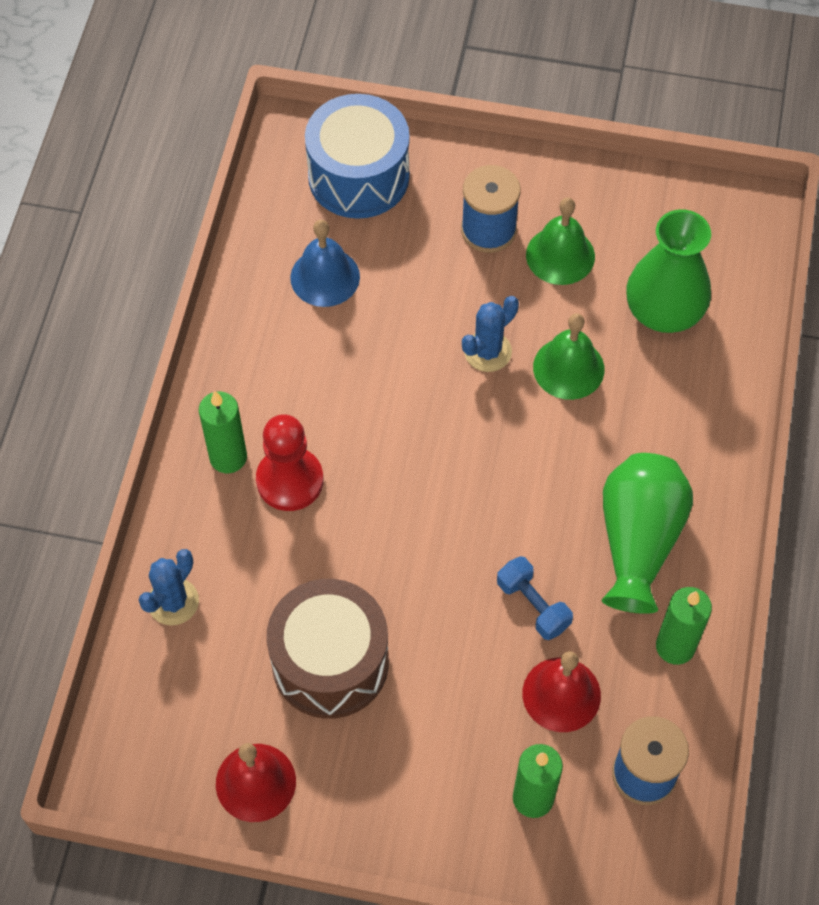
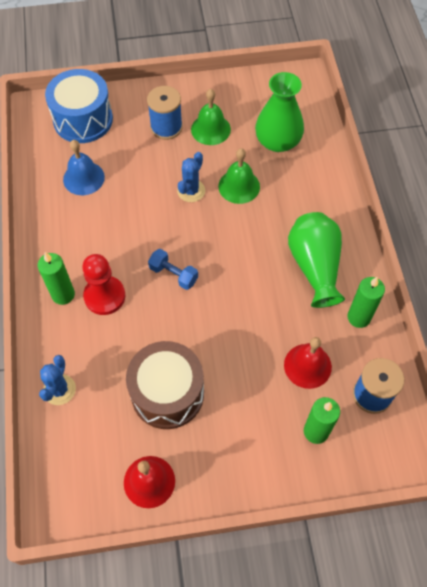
camera: 20 degrees left, 0 degrees up
(533, 605) = (271, 321): blue dumbbell -> blue dumbbell (173, 274)

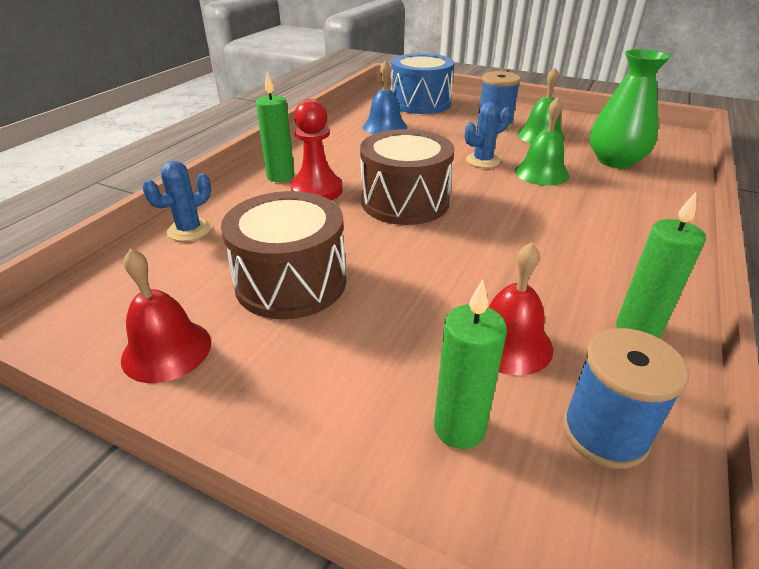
camera: 35 degrees right, 25 degrees down
(173, 274) = (405, 202): blue dumbbell -> brown drum
(314, 266) = (596, 257): green vase -> none

